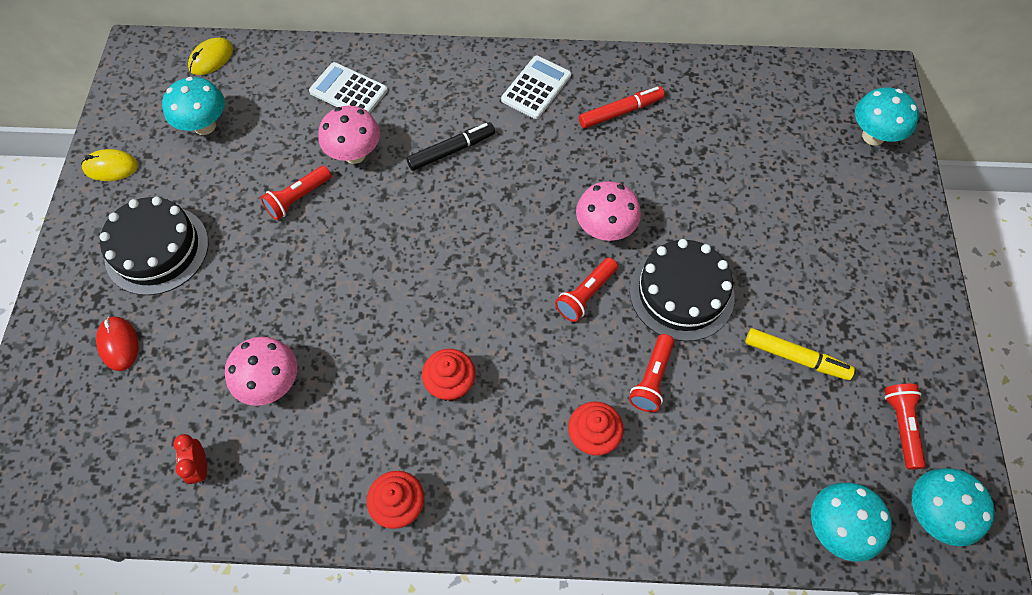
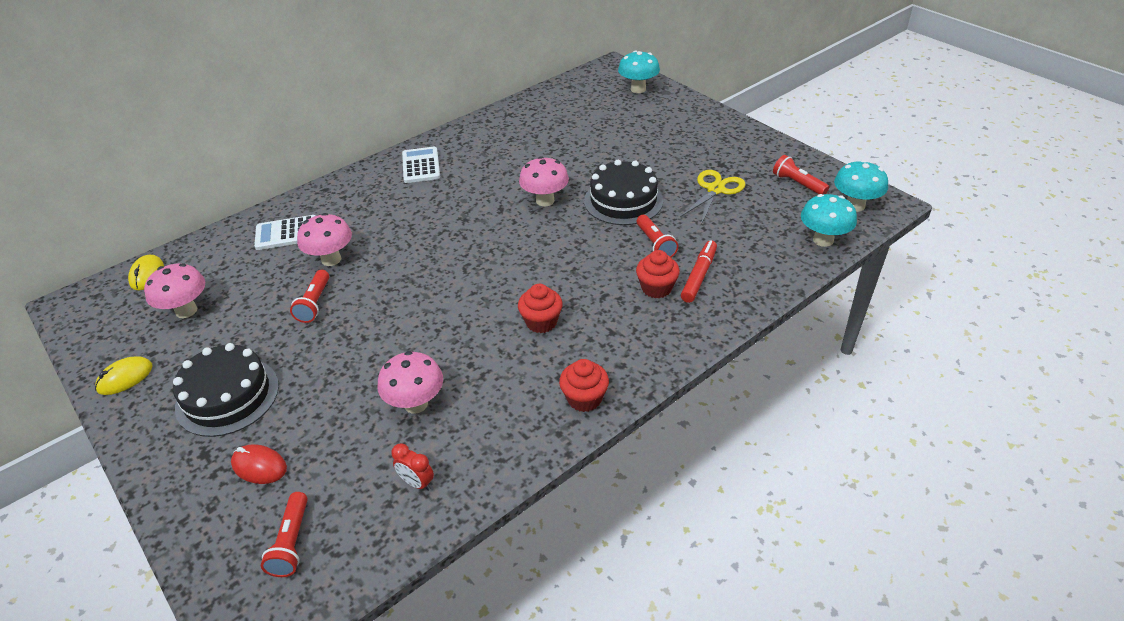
camera: 40 degrees left, 20 degrees down
(205, 126) = (186, 310): turquoise mushroom -> pink mushroom
(451, 151) = (400, 221): black marker -> none
(586, 295) = (571, 233): red flashlight -> red flashlight (291, 542)
(620, 112) = (488, 149): red marker -> red marker (699, 276)
(796, 358) = (715, 190): yellow marker -> yellow scissors

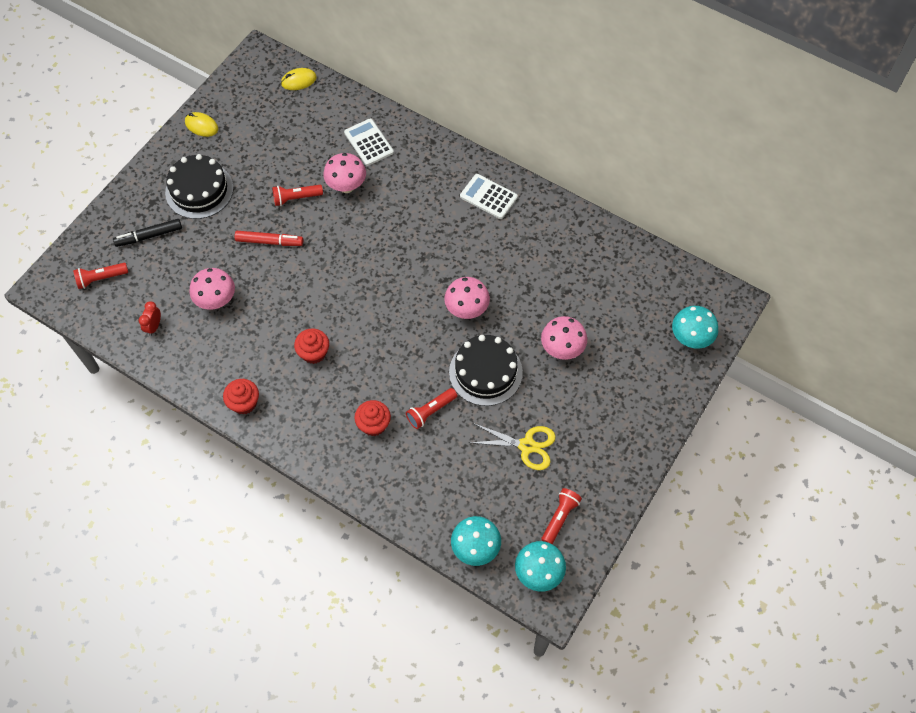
camera: 70 degrees right, 20 degrees up
(186, 310) = (269, 124): pink mushroom -> pink mushroom (562, 349)
(259, 466) = (149, 236): red mouse -> black marker
(421, 165) = (488, 197): white calculator -> white calculator turned 120 degrees counterclockwise
(699, 276) = (397, 454): red marker -> red marker (269, 241)

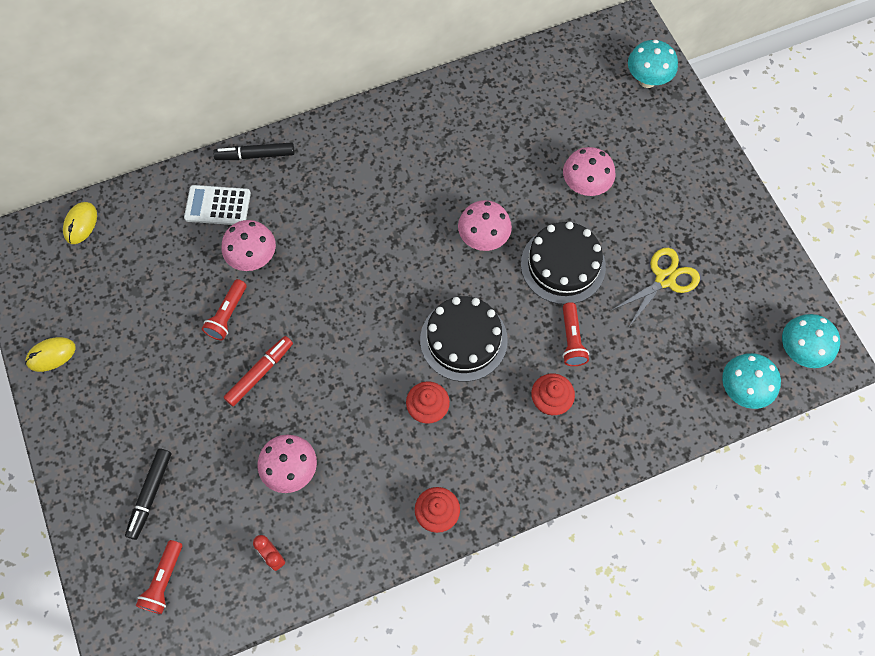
camera: 55 degrees left, 5 degrees up
(199, 190) = (134, 406): black cake -> black cake (463, 340)
(422, 138) = (255, 155): none -> black marker
(488, 197) = (371, 141): white calculator -> none
(560, 518) = (755, 298): red flashlight -> none

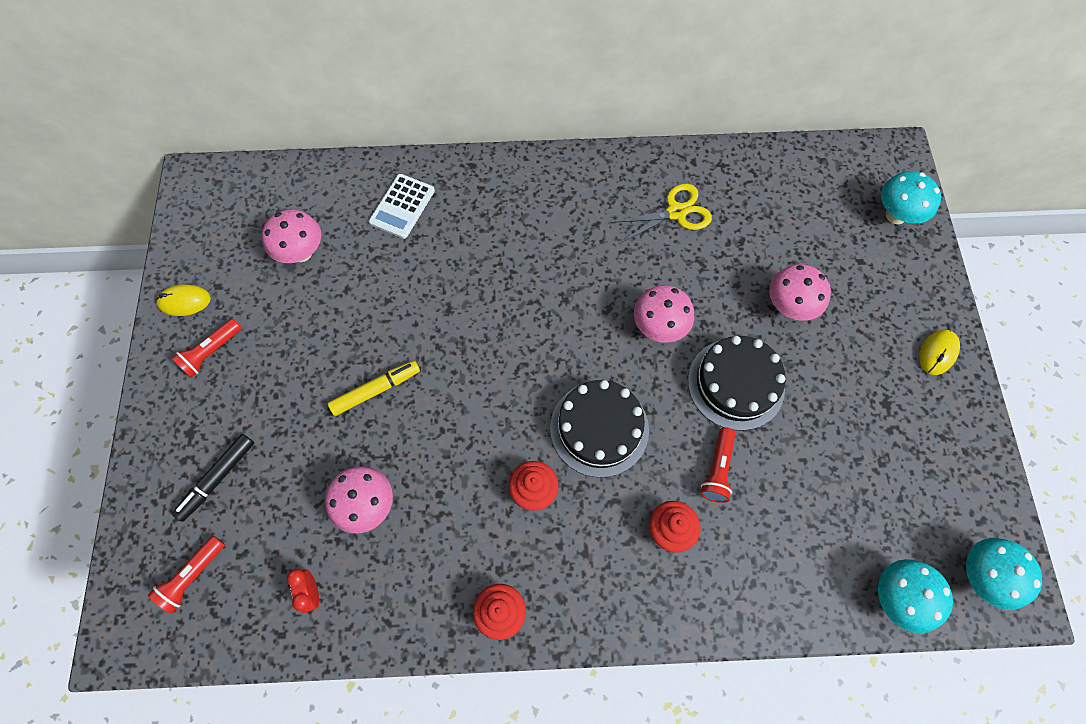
camera: 20 degrees right, 0 degrees up
(81, 224) = (266, 183): yellow mouse -> yellow mouse (937, 353)
(218, 206) = (402, 206): white calculator -> white calculator turned 90 degrees counterclockwise
(227, 315) = (368, 319): red flashlight -> red flashlight (211, 352)
(253, 258) = (416, 270): pink mushroom -> pink mushroom (301, 253)
(255, 155) = (458, 168): black marker -> none
(260, 373) = (376, 390): red marker -> yellow marker
(665, 279) = (845, 438): yellow scissors -> yellow scissors (676, 212)

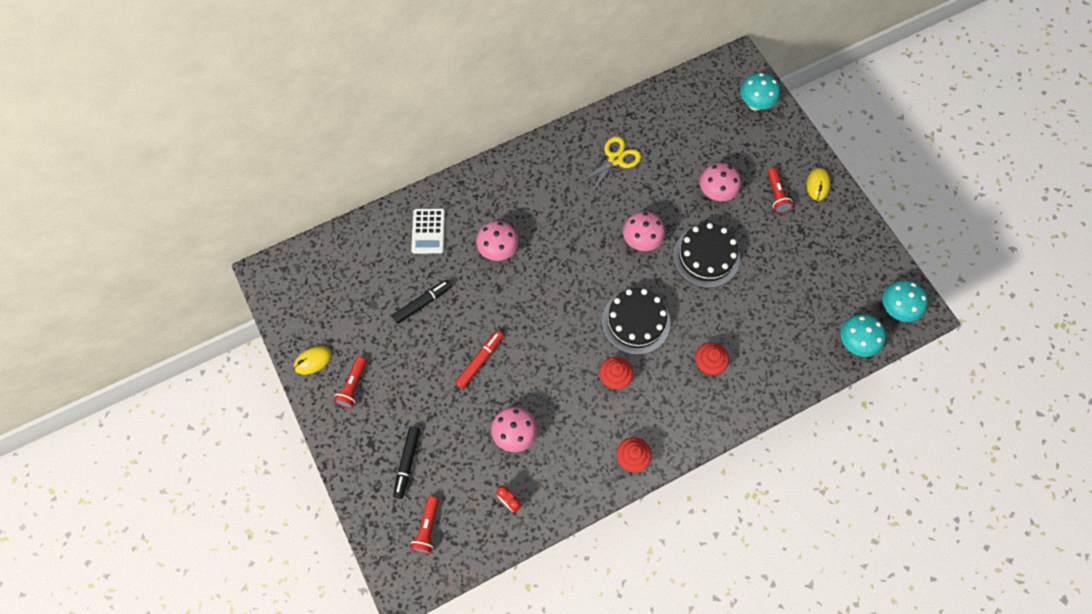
camera: 25 degrees left, 0 degrees up
(301, 253) = (376, 292): pink mushroom -> pink mushroom (498, 250)
(348, 289) = (423, 303): none -> black marker
(376, 390) = (480, 361): yellow marker -> red marker
(717, 469) = (719, 315): red flashlight -> red flashlight (776, 195)

